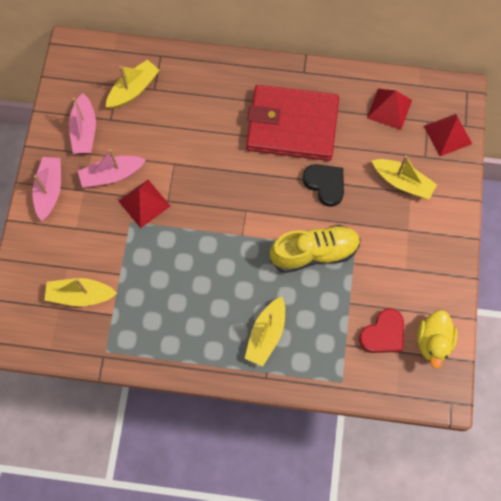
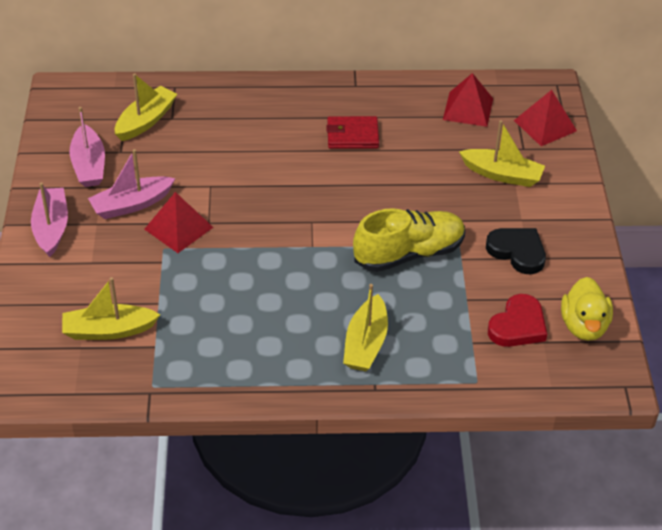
camera: 10 degrees left, 25 degrees down
(292, 125) = (352, 135): red wallet -> red wallet, size x0.47
(325, 184) = (407, 186): black heart -> black heart (517, 252)

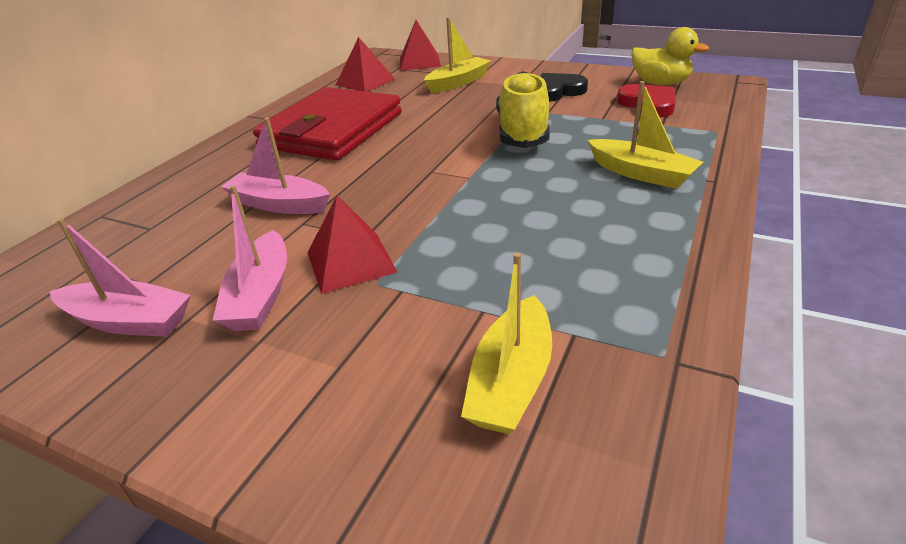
camera: 60 degrees left, 10 degrees down
(51, 228) = (210, 401): pink boat -> pink boat (279, 204)
(146, 121) = (122, 249): yellow boat -> none
(352, 135) = (332, 130): red wallet -> red wallet, size x2.13

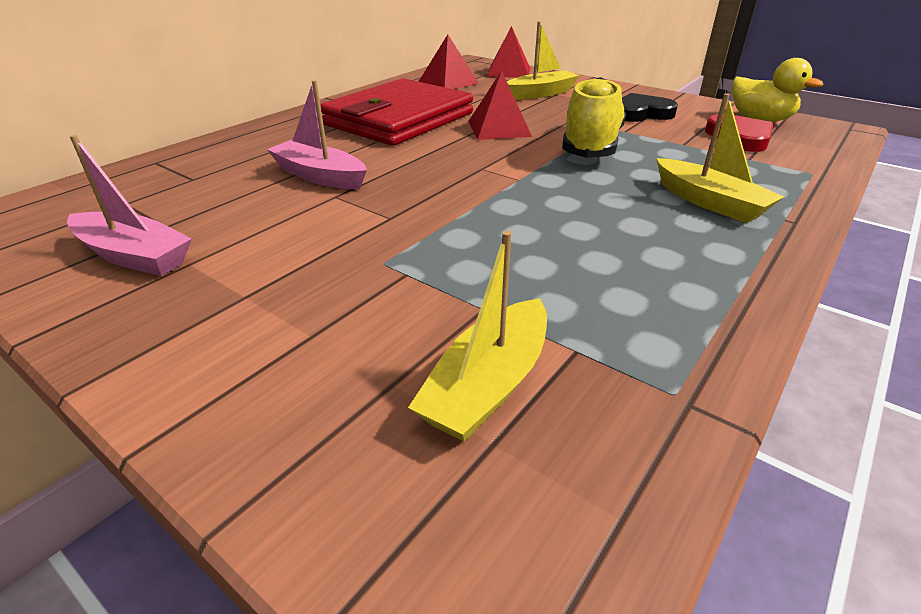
camera: 10 degrees right, 0 degrees up
(261, 295) = (266, 254): pink boat -> none
(350, 262) = (366, 238): red pyramid -> red pyramid (499, 128)

